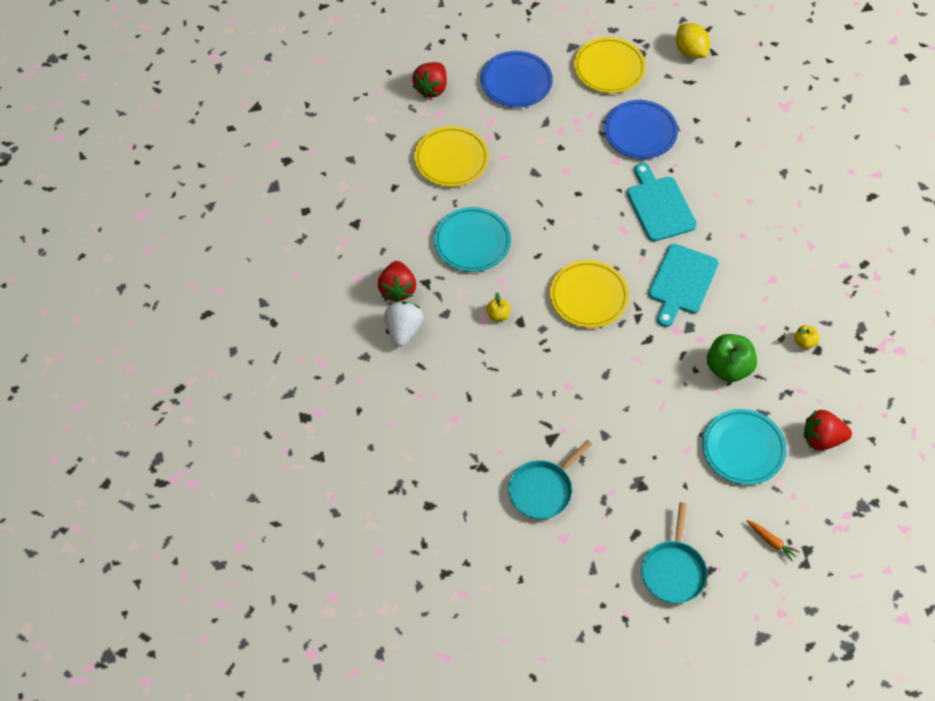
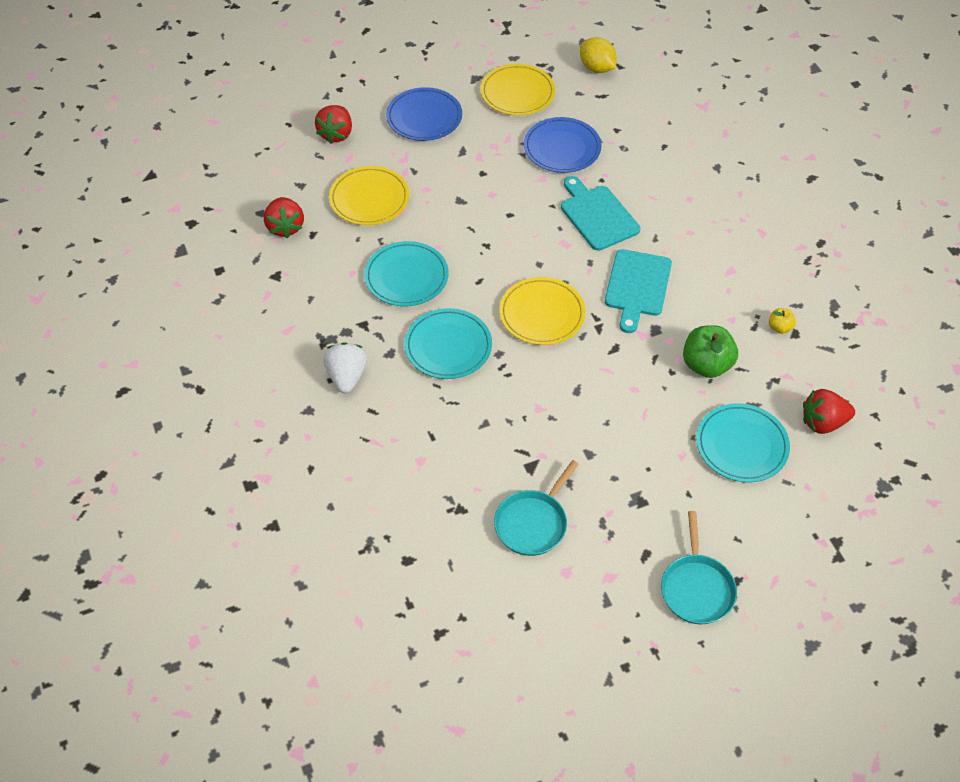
camera: 10 degrees left, 5 degrees down
(397, 289) = (333, 336): red strawberry -> red strawberry (285, 227)
(498, 315) = (448, 346): yellow apple -> turquoise plate
(771, 541) = (796, 539): orange carrot -> none

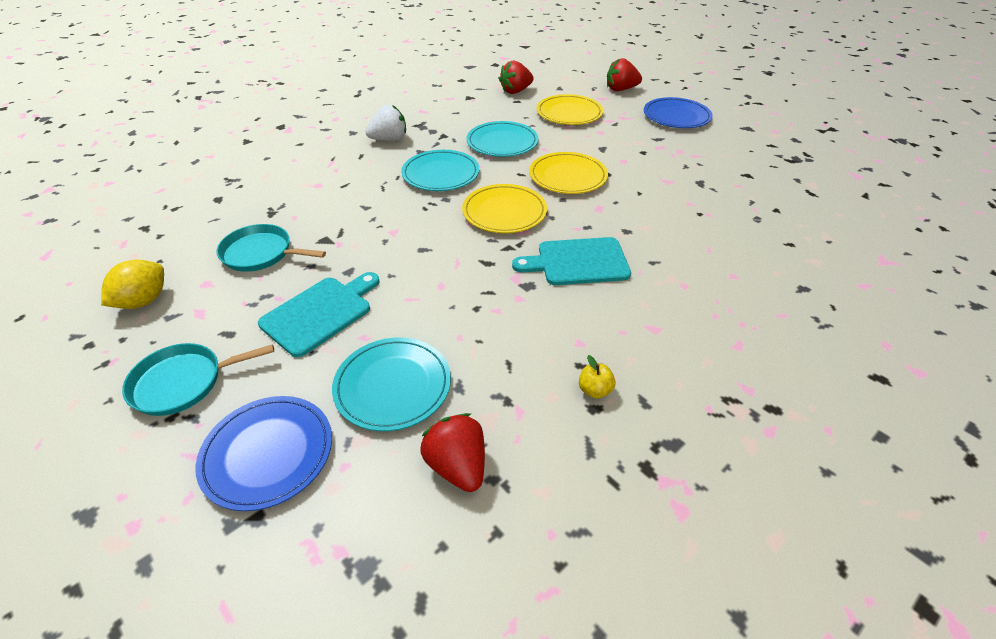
camera: 70 degrees right, 10 degrees down
(517, 93) = (756, 149): yellow plate -> yellow plate (567, 176)
(562, 148) = (716, 184): blue plate -> blue plate (268, 453)
(597, 68) = (844, 183): yellow lemon -> yellow lemon (144, 301)
(597, 215) = (651, 220): turquoise cutting board -> turquoise cutting board (320, 313)
(706, 365) = (499, 333): green apple -> none

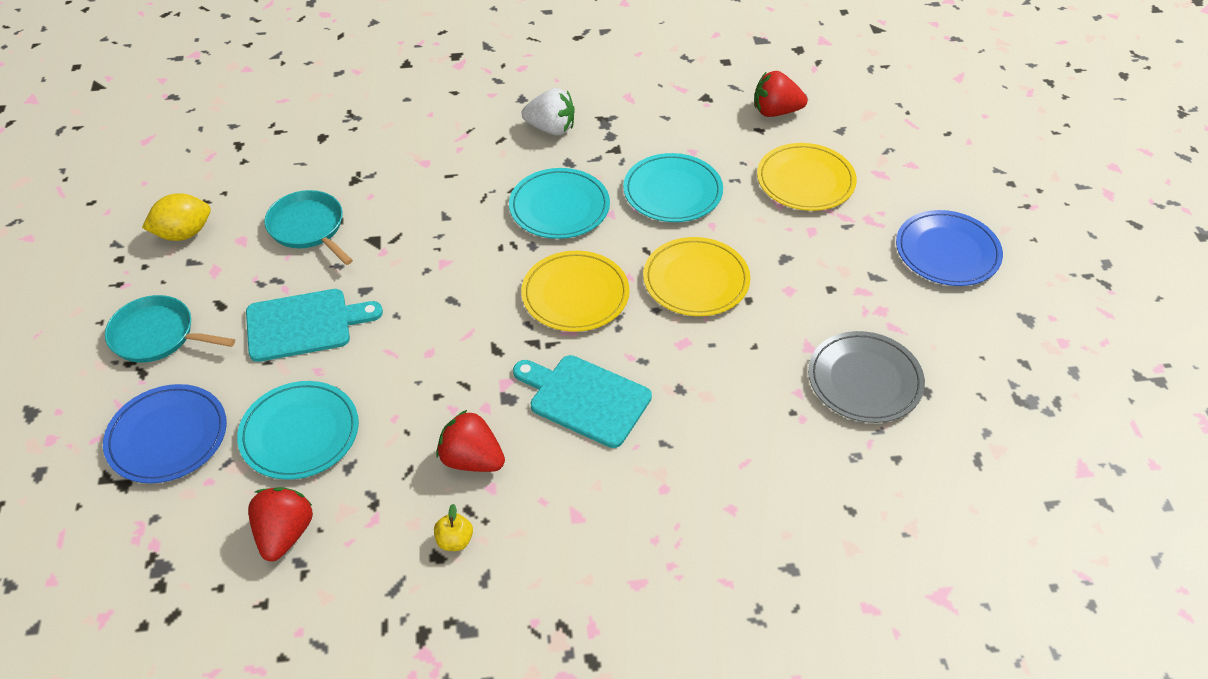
camera: 35 degrees right, 5 degrees up
(620, 89) = (924, 169): red strawberry -> red strawberry (472, 460)
(714, 183) = (864, 380): none -> grey plate

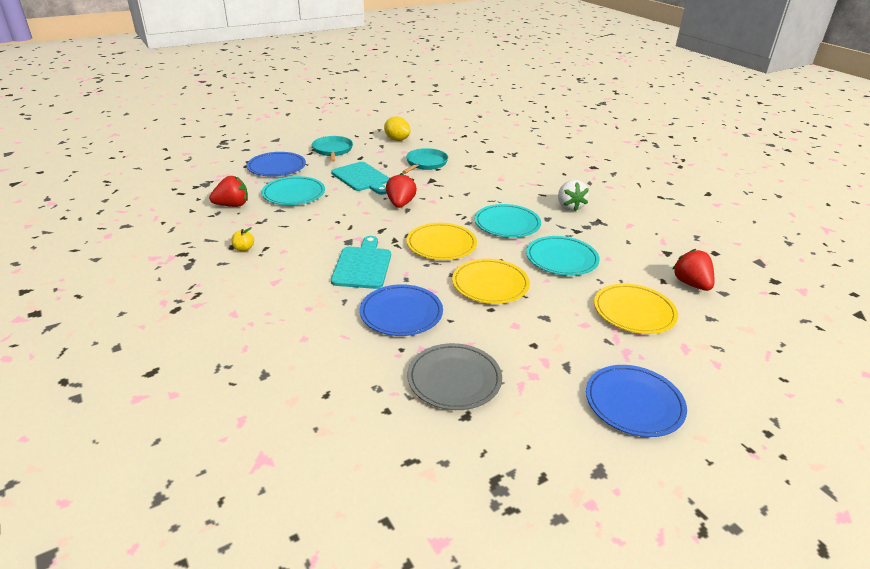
camera: 65 degrees right, 15 degrees down
(472, 460) = (299, 241): red strawberry -> red strawberry (400, 204)
(719, 390) = (401, 313): none -> blue plate

